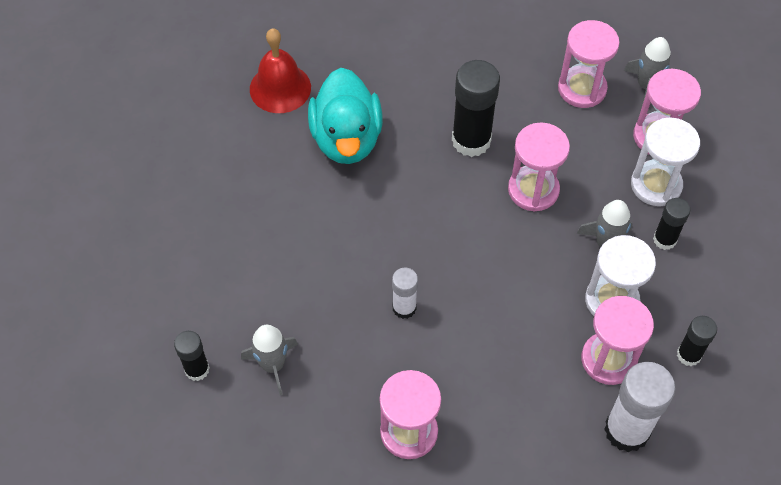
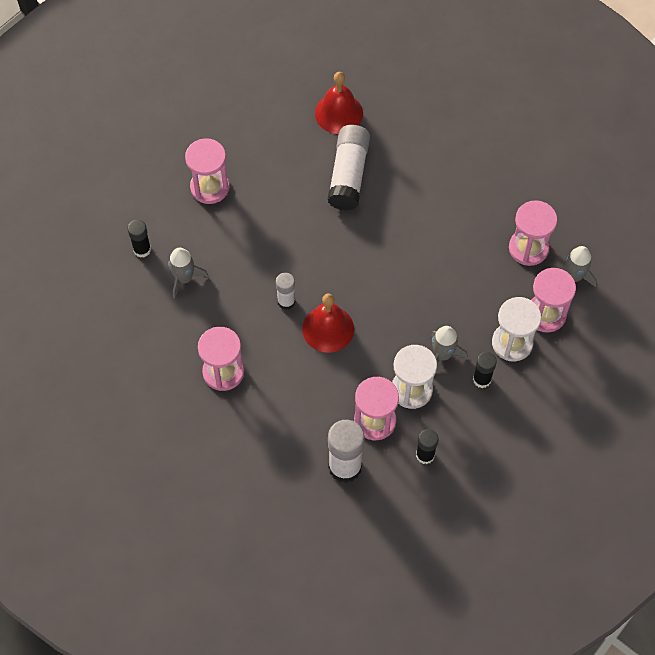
camera: 40 degrees right, 5 degrees up
(346, 139) = (348, 174): turquoise duck -> white glue stick
(471, 140) = (424, 230): black glue stick -> none
(472, 303) = (328, 328): none -> red bell
(533, 190) = (431, 289): pink hourglass -> pink hourglass (210, 187)

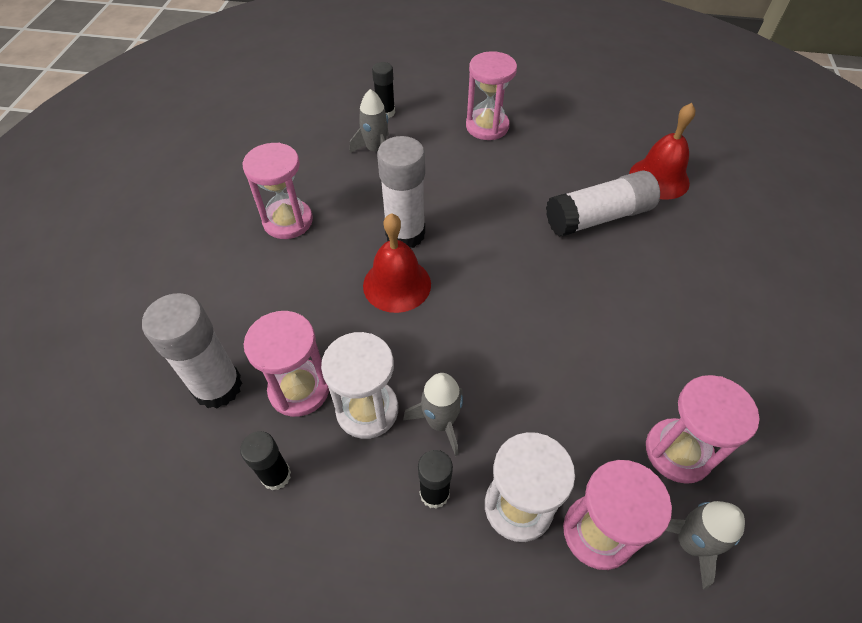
camera: 60 degrees right, 10 degrees down
(286, 301) = (405, 234): white glue stick -> white glue stick, size x1.77

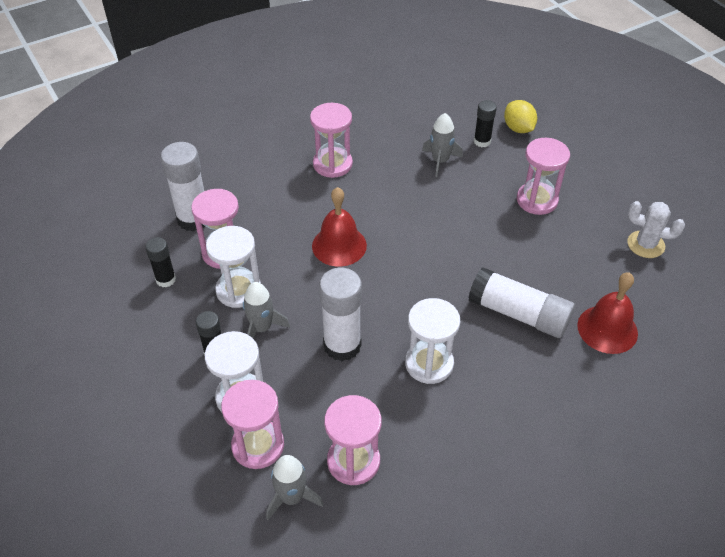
camera: 50 degrees right, 5 degrees down
(397, 85) = (518, 128): none -> yellow lemon
(405, 234) = (384, 223): white glue stick -> white glue stick (342, 345)
(593, 104) = (645, 244): none -> white cactus
(603, 313) = (429, 363): none -> white hourglass

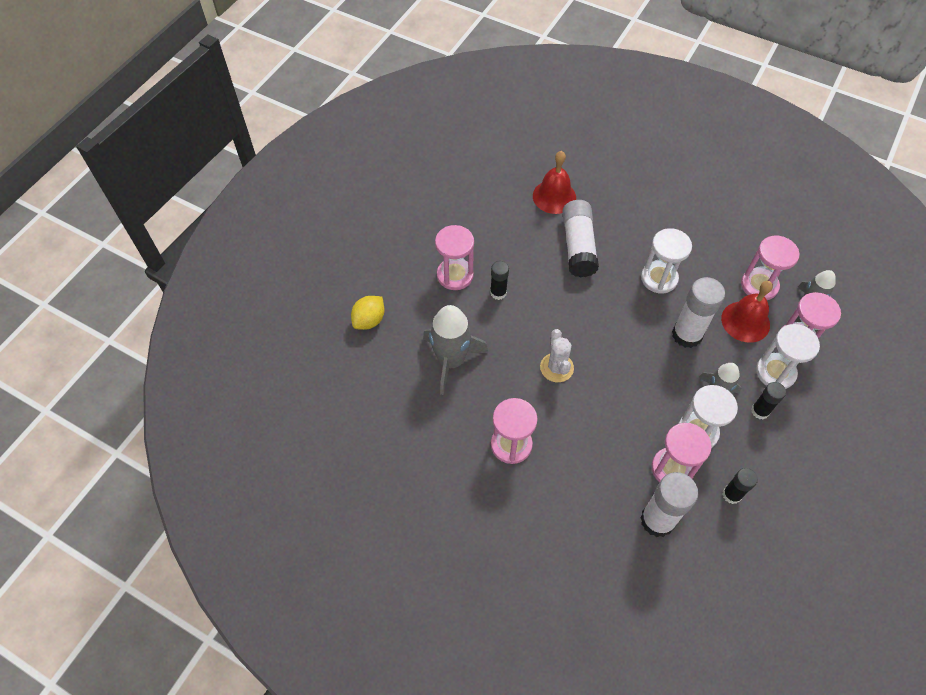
camera: 120 degrees left, 10 degrees up
(339, 245) = (600, 386): red bell -> red bell (745, 321)
(440, 161) = (451, 361): grey rocket -> grey rocket, size x1.65
(482, 141) = (404, 340): black glue stick -> black glue stick (498, 293)
(645, 244) = (458, 197): white cactus -> white cactus (556, 367)

